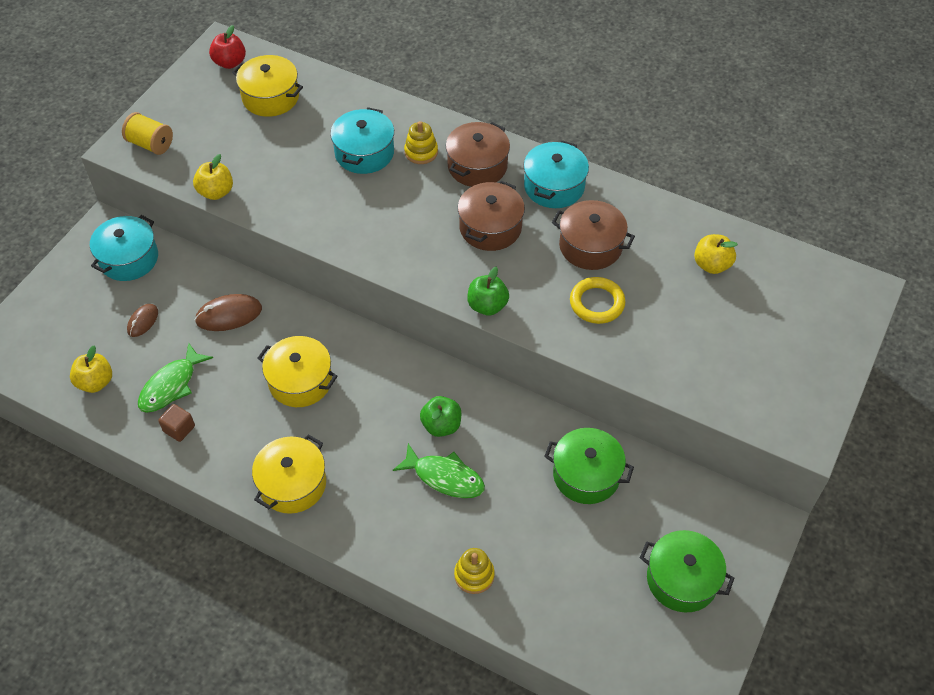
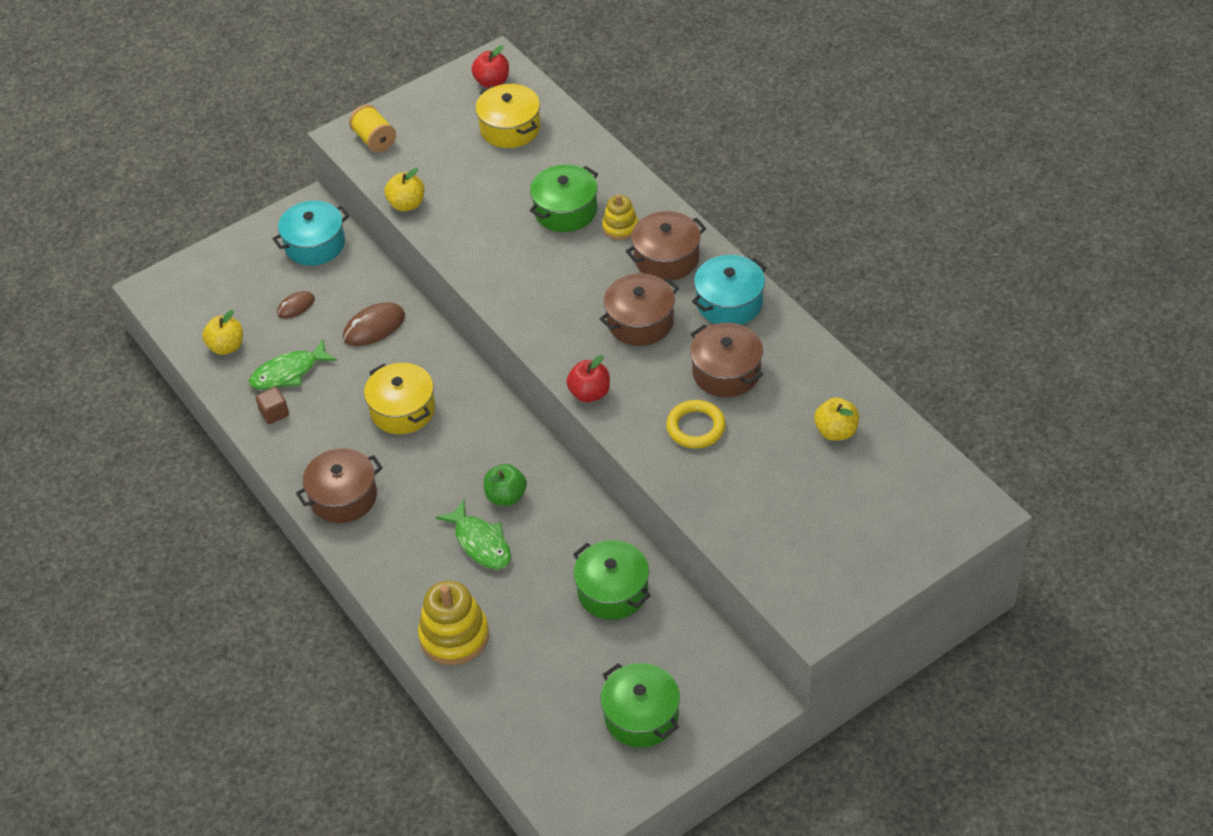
camera: 30 degrees right, 5 degrees down
(229, 315) = (374, 327): brown mouse -> brown mouse turned 45 degrees counterclockwise
(292, 484) = (343, 497): yellow pot -> brown pot
(364, 153) = (565, 210): turquoise pot -> green pot
(474, 575) = (454, 636): yellow stacking toy -> yellow stacking toy, size x1.72
(487, 306) = (589, 393): green apple -> red apple

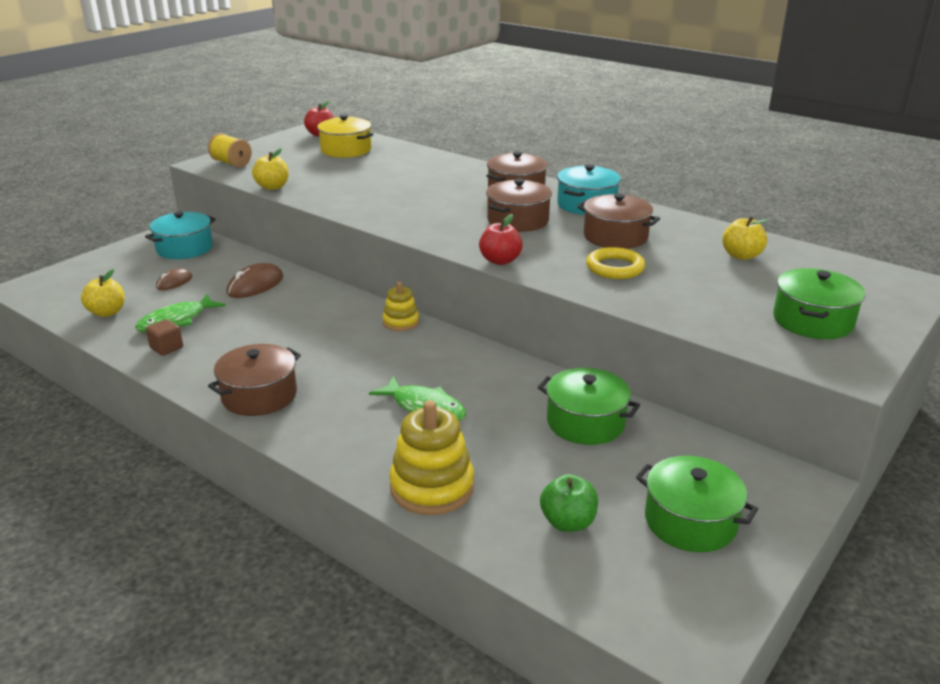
camera: 20 degrees left, 20 degrees down
(403, 410) = (302, 329): yellow pot -> none
(506, 496) = (434, 371): green apple -> green apple (568, 522)
(565, 210) = (414, 178): green pot -> green pot (812, 321)
(620, 227) = (466, 181): yellow stacking toy -> yellow stacking toy (401, 322)

